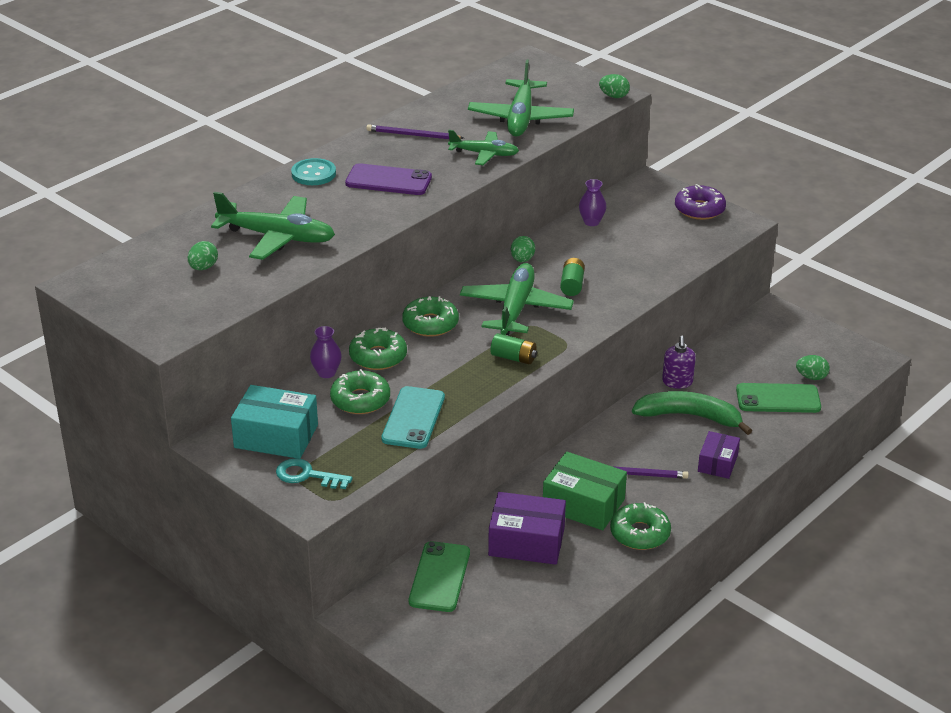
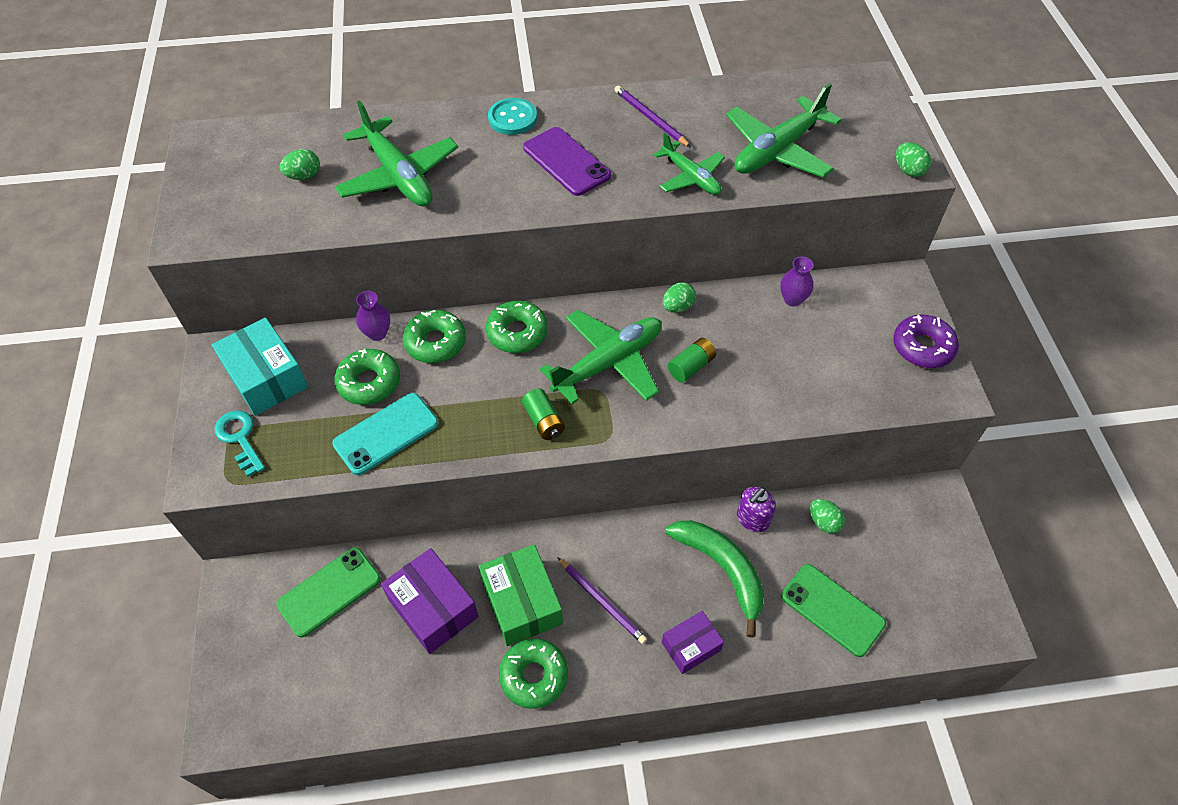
camera: 40 degrees right, 20 degrees up
(811, 377) = (896, 606): green egg -> green egg (823, 522)

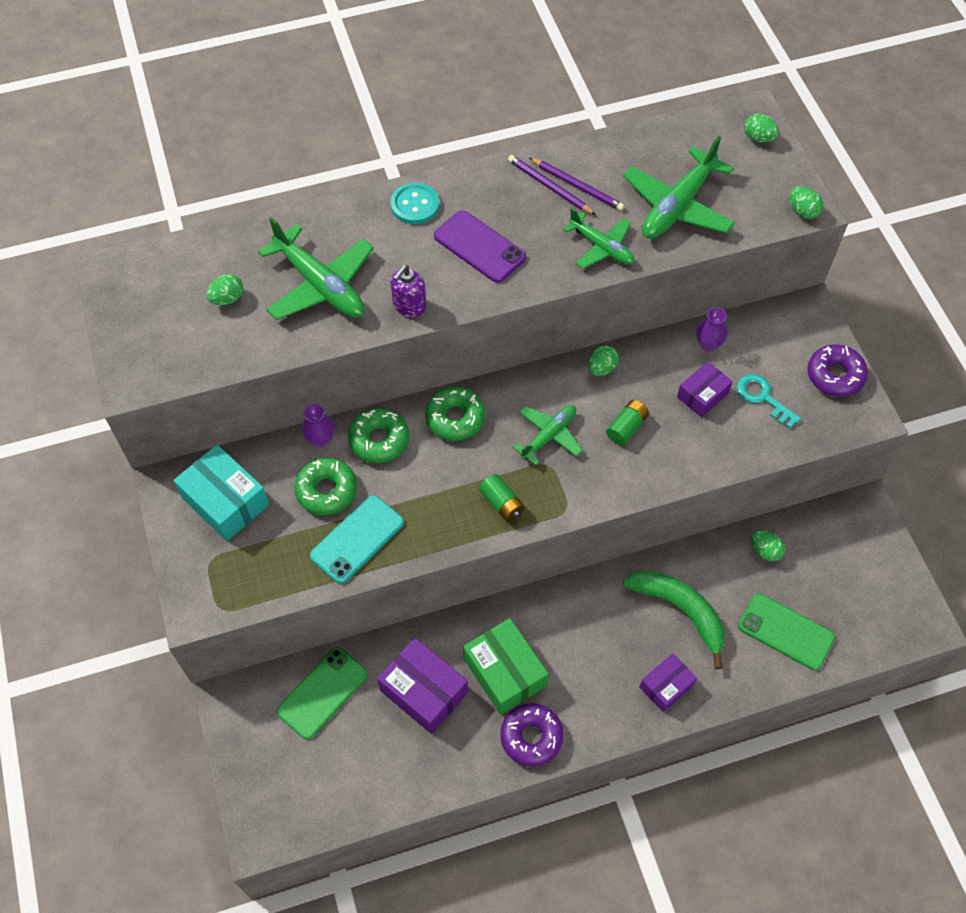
camera: 10 degrees left, 5 degrees up
(240, 438) = (219, 566): turquoise key -> turquoise key (763, 398)
(534, 676) = (531, 737): green donut -> purple donut
(602, 601) = (578, 659): purple pencil -> purple pencil (577, 186)
(608, 363) = (549, 436): green plane -> green plane, size x0.61
(752, 519) = (700, 559): purple soap dispenser -> purple soap dispenser (409, 306)
(777, 346) = (702, 395): none -> purple box
(873, 101) = (758, 138): none -> green egg

